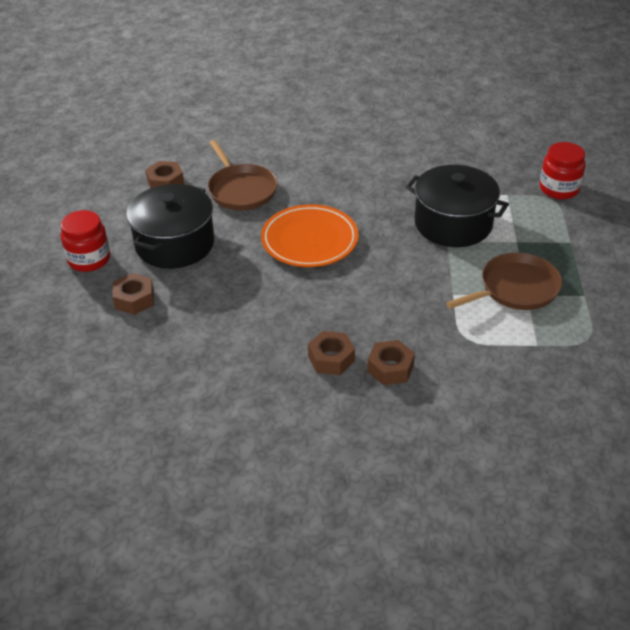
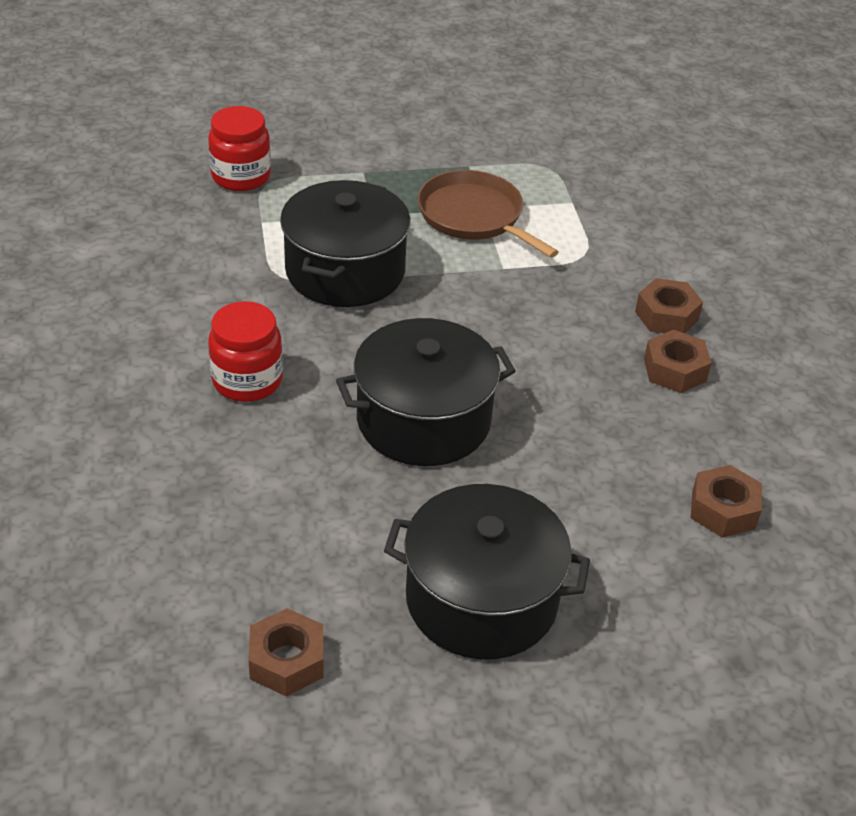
camera: 105 degrees left, 0 degrees up
(89, 259) = (565, 728): red jar -> red jar (247, 381)
(134, 299) = (647, 623): brown nut -> brown nut (723, 510)
(241, 189) = (294, 532): brown pan -> none
(309, 240) = (423, 420): orange plate -> black pot

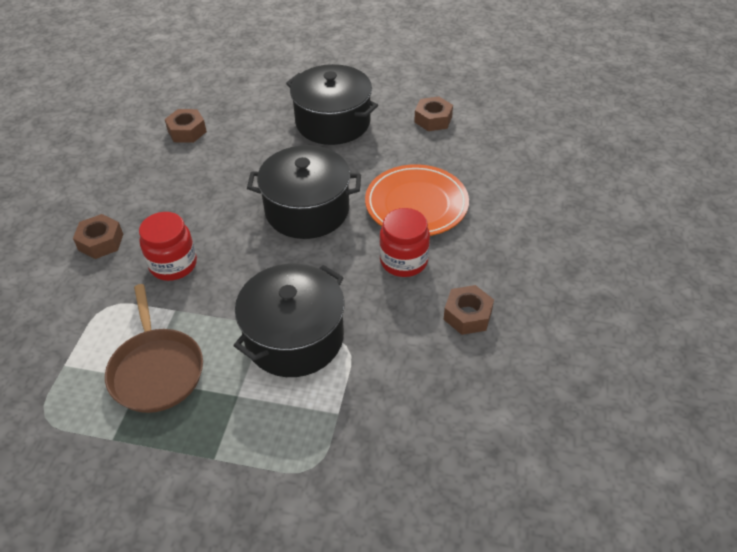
camera: 155 degrees left, 5 degrees up
(241, 176) = (333, 485): red jar -> red jar (173, 264)
(258, 468) = (416, 204): none -> orange plate
(674, 370) = (135, 205): brown nut -> brown nut (467, 315)

